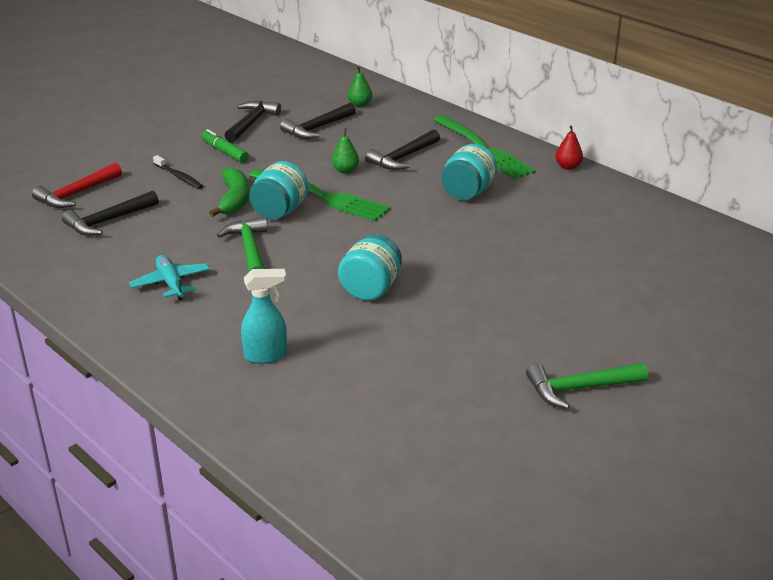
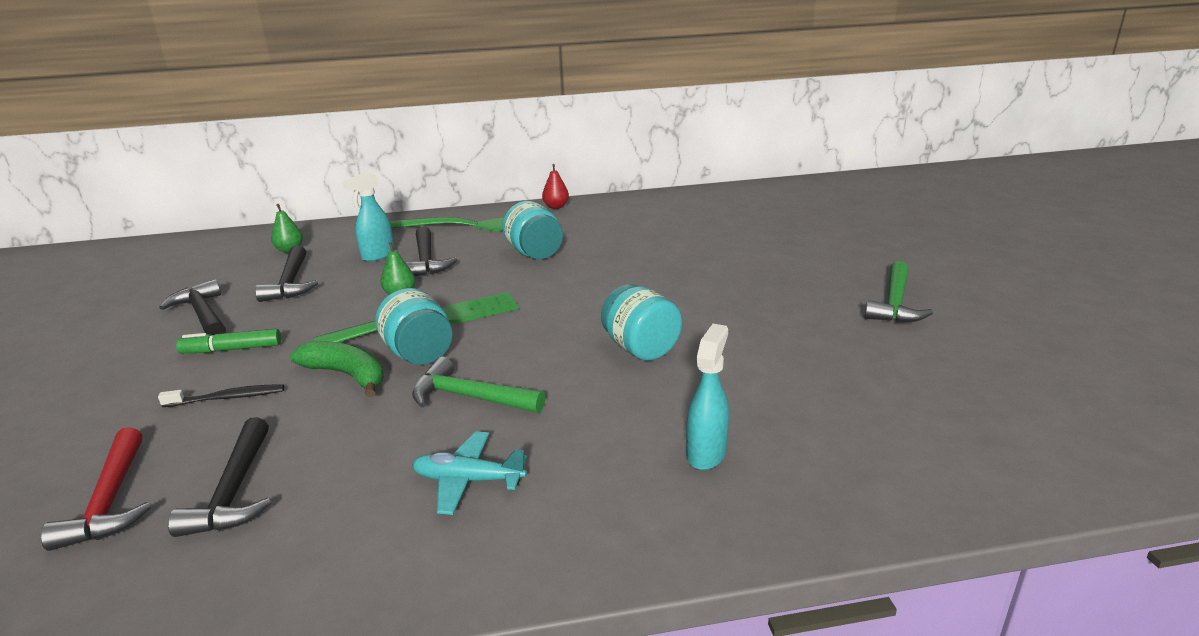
camera: 55 degrees left, 5 degrees down
(389, 137) = (377, 256): none -> turquoise spray bottle

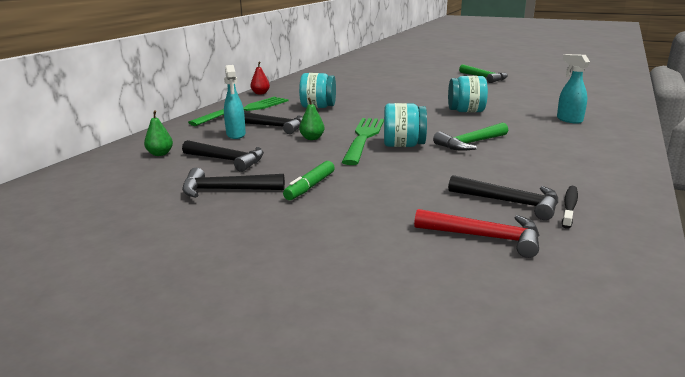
camera: 55 degrees left, 5 degrees down
(227, 398) = (385, 194): black toothbrush -> black toothbrush (569, 207)
(347, 375) = (403, 163): green banana -> none
(468, 480) = (551, 155): turquoise plane -> none

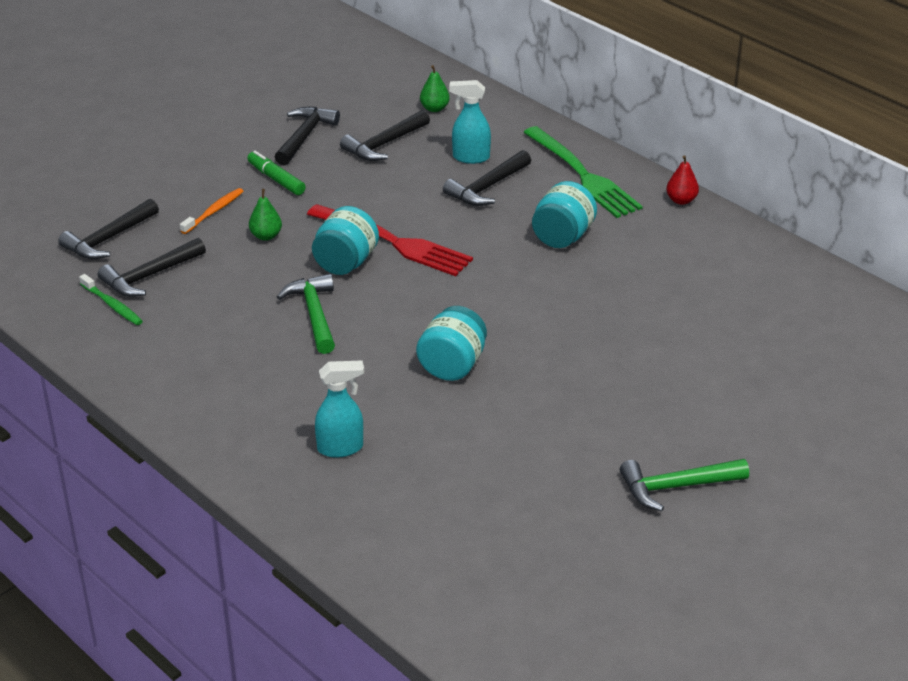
camera: 110 degrees right, 15 degrees up
(312, 138) = (419, 206): green pear -> green pear (266, 236)
(363, 138) = (393, 242): green fork -> red fork
(385, 200) = (214, 211): none -> orange toothbrush
(484, 237) = (109, 239): red hammer -> black hammer
(569, 207) = (112, 305): black toothbrush -> green toothbrush

